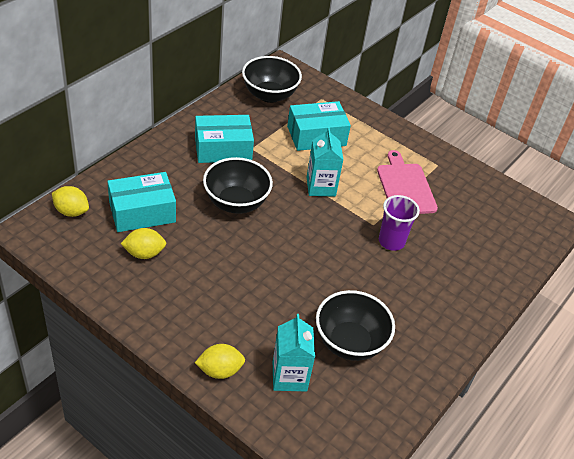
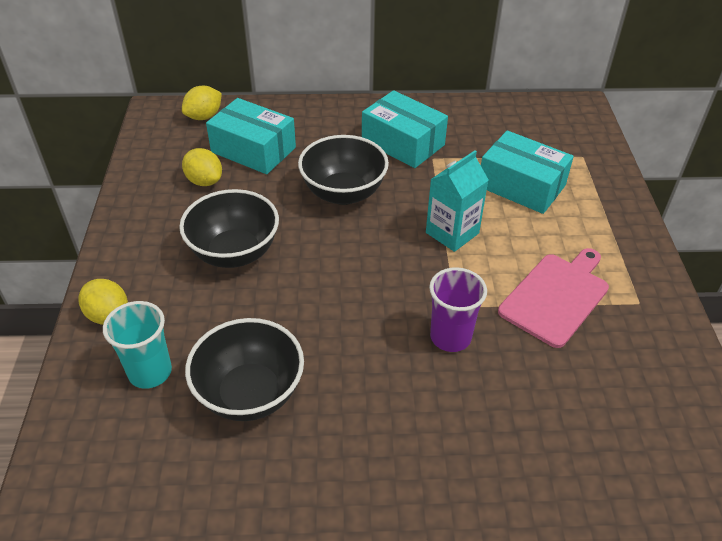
camera: 55 degrees right, 0 degrees up
(71, 211) = (204, 116): yellow lemon -> yellow lemon turned 60 degrees clockwise
(269, 95) = (525, 124): black bowl -> black bowl (234, 252)
(289, 376) = (150, 372): turquoise carton -> turquoise cup

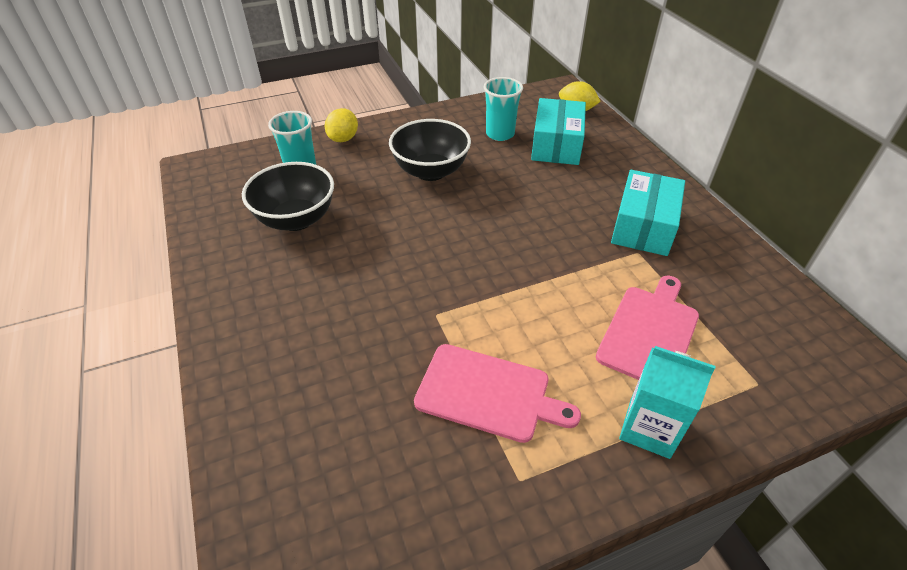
camera: 70 degrees right, 0 degrees up
(204, 181) = (500, 134): yellow lemon -> turquoise cup
(343, 193) = (540, 207): black bowl -> none
(450, 337) = (395, 318): purple cup -> none
(452, 233) = (534, 291): turquoise carton -> turquoise carton (649, 428)
(521, 186) = (650, 332): turquoise box -> pink cutting board

